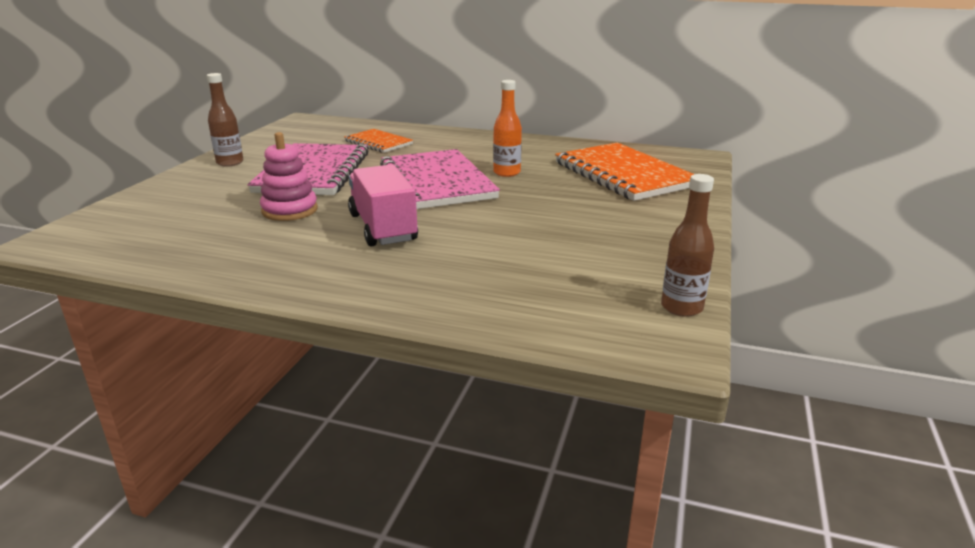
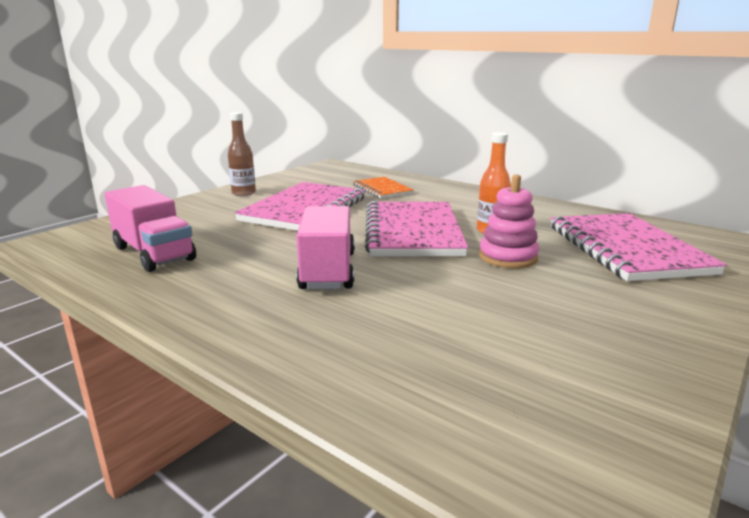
camera: 20 degrees right, 5 degrees down
(190, 236) = (154, 253): none -> pink truck
(290, 210) = (256, 241): pink stacking toy -> pink stacking toy (508, 257)
(624, 174) = (626, 249): orange notebook -> pink notebook
(681, 307) = (644, 448): brown bottle -> none

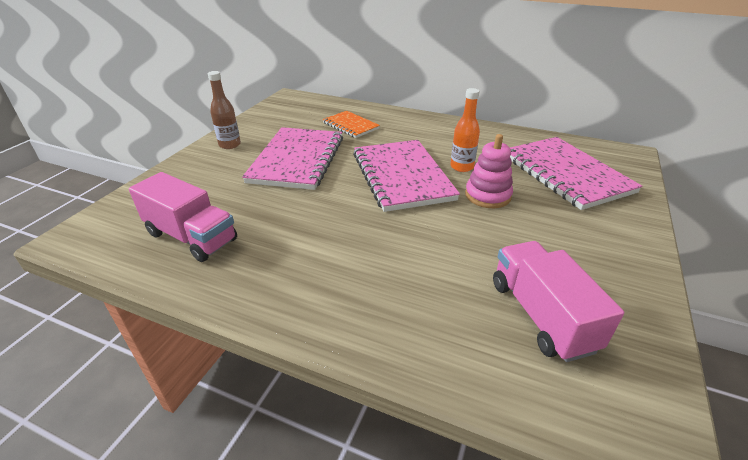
camera: 15 degrees left, 15 degrees up
(328, 271) = (357, 234): pink truck -> pink truck (541, 315)

